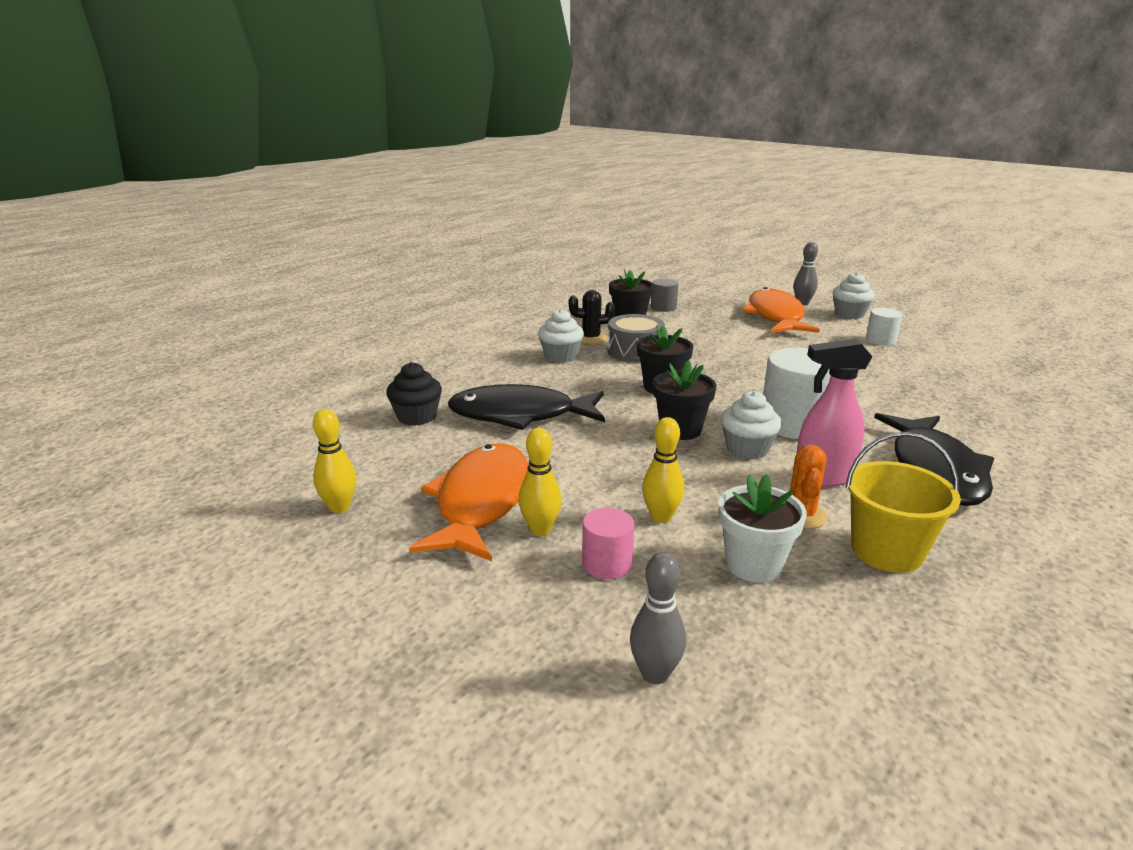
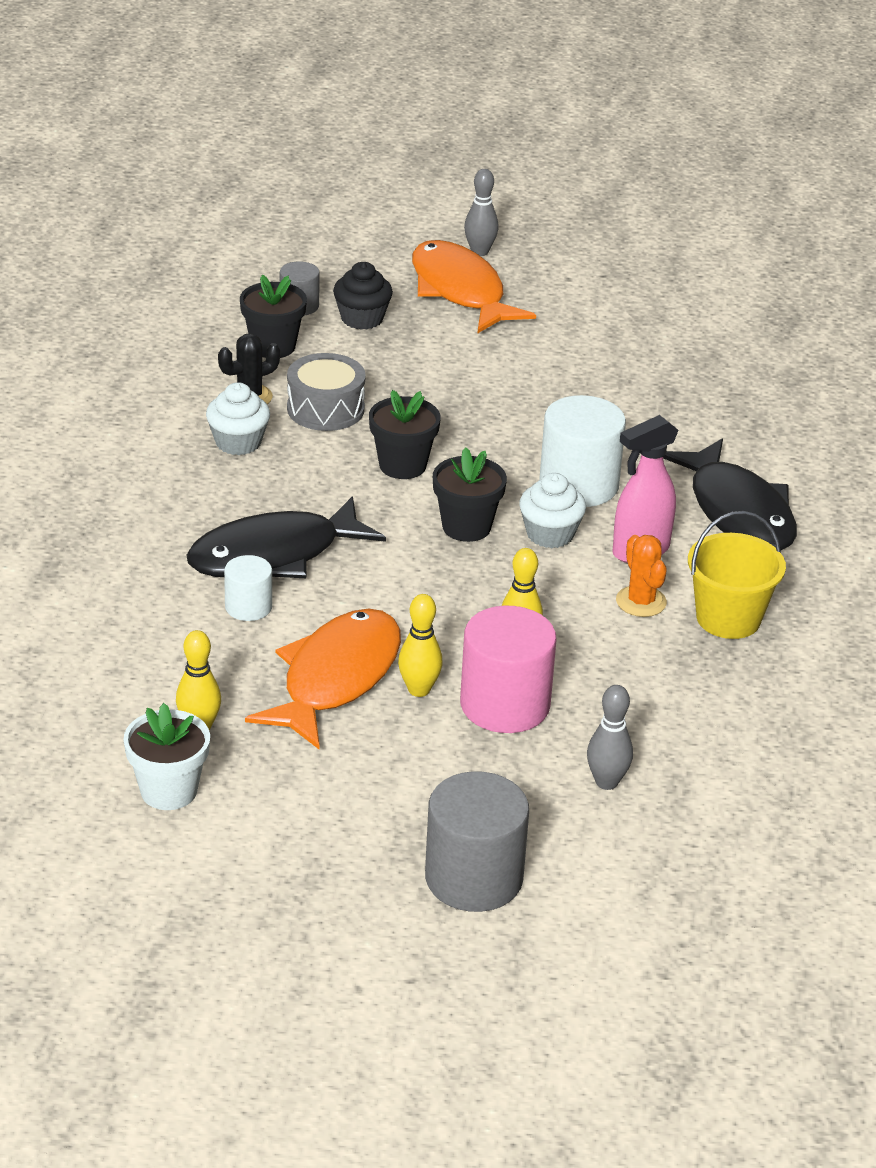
camera: 30 degrees left, 10 degrees up
(416, 417) = (155, 591): black cupcake -> black cupcake (362, 318)
(422, 733) = (473, 878): none -> grey cylinder
(481, 502) = (336, 679): orange fish -> orange fish turned 45 degrees clockwise
(607, 564) = (505, 704): pink cylinder -> pink cylinder, size x1.83
(753, 565) = (627, 666): white flower pot -> white flower pot (168, 791)
(849, 314) = (550, 263): white cupcake -> none
(880, 340) = (610, 311): white cylinder -> white cylinder (248, 607)

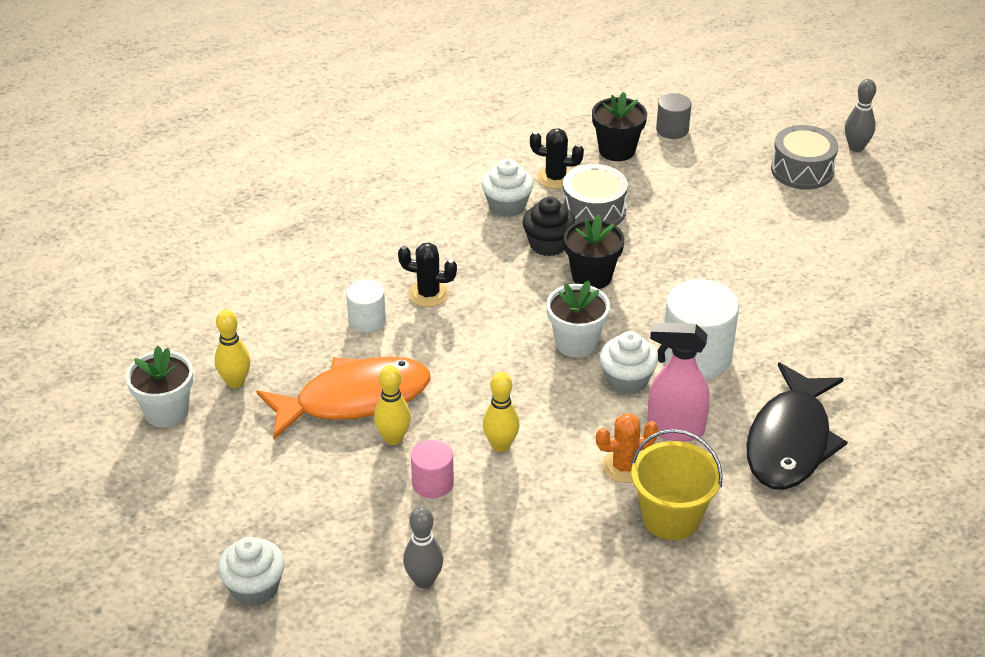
camera: 45 degrees right, 5 degrees up
(274, 555) = (428, 294): black fish -> black cactus
(362, 318) = (703, 158): black cupcake -> black cupcake (548, 244)
(460, 291) = (802, 170): orange fish -> grey drum
(466, 527) = (576, 343): black flower pot -> white flower pot
(473, 878) = (254, 588): grey cylinder -> white cupcake
(505, 704) = (433, 483): pink cylinder -> pink cylinder, size x0.55
(641, 602) = (624, 467): orange cactus -> orange cactus turned 45 degrees clockwise

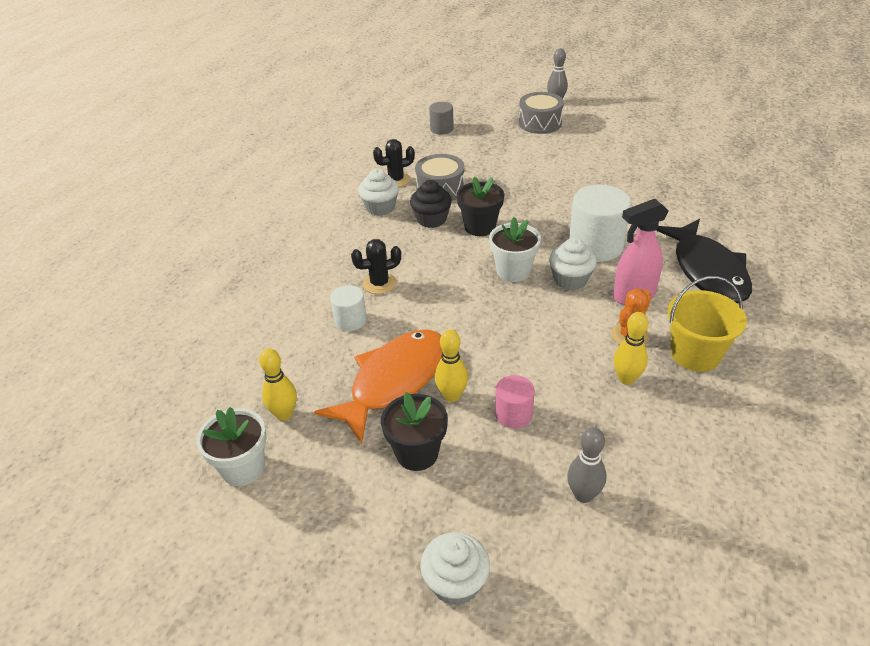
camera: 30 degrees left, 0 degrees up
(500, 445) = (534, 362): yellow bowling pin -> yellow bowling pin (626, 379)
(617, 150) = (419, 151): black flower pot -> black flower pot (417, 453)

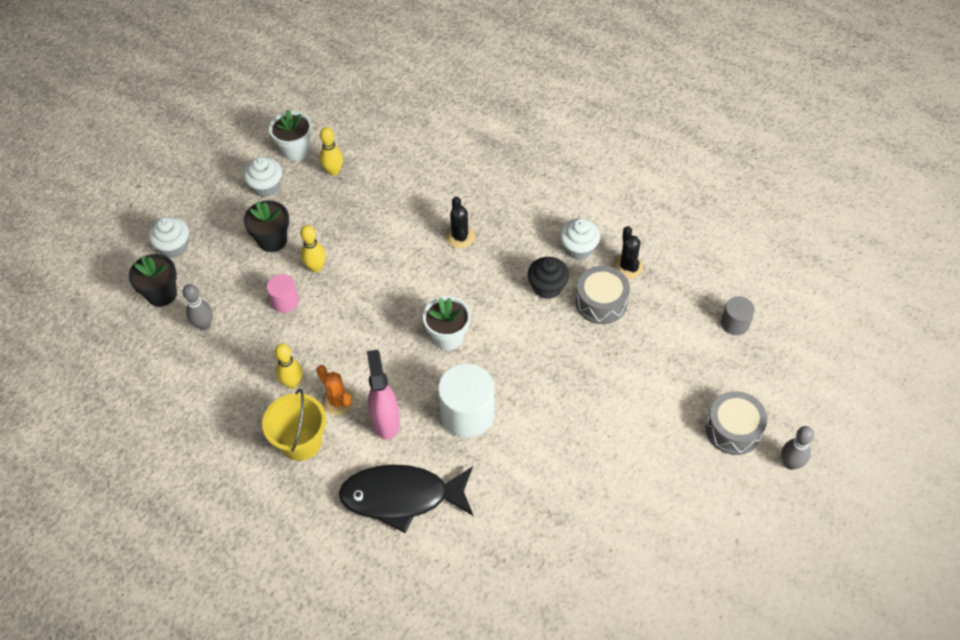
camera: 100 degrees right, 15 degrees up
(350, 320) = (419, 213): white cylinder -> none
(394, 381) = (342, 234): orange fish -> none
(480, 227) = (524, 324): black flower pot -> black flower pot (161, 294)
(570, 280) = (423, 378): white cupcake -> white cupcake (266, 186)

